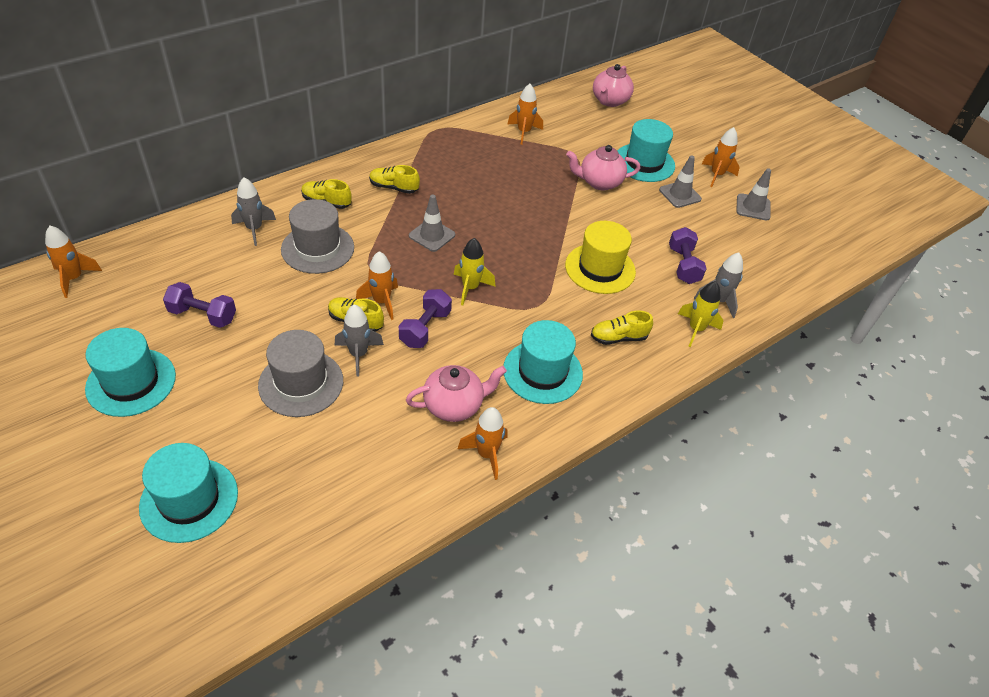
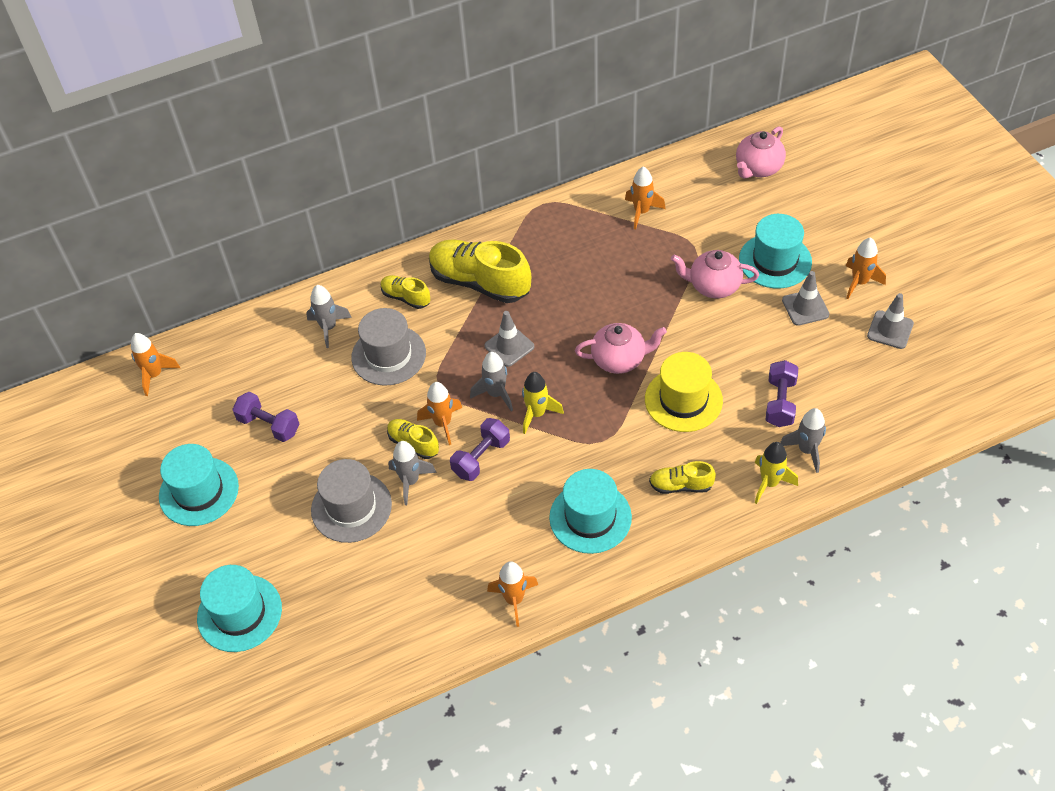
camera: 20 degrees right, 5 degrees up
(394, 187) = (480, 282): yellow shoe -> yellow shoe, size x1.97
(428, 274) = (496, 394): none -> grey rocket
(454, 405) = (493, 545): pink teapot -> pink teapot (619, 359)

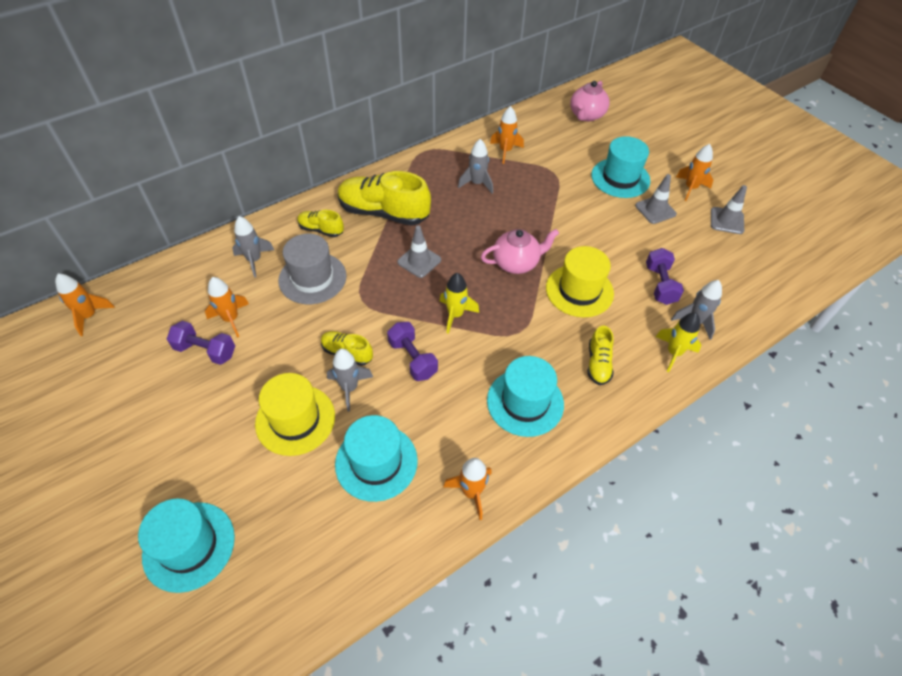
camera: 15 degrees left, 0 degrees up
(199, 491) = (138, 422): turquoise hat -> turquoise hat (376, 462)
(351, 507) = (295, 419): grey hat -> yellow hat
(443, 423) = (371, 332): orange rocket -> orange rocket (231, 319)
(481, 458) = (412, 359): purple dumbbell -> purple dumbbell turned 60 degrees counterclockwise
(496, 394) = (415, 301): grey rocket -> grey rocket (477, 184)
(681, 485) = (598, 364): yellow shoe -> yellow shoe turned 75 degrees counterclockwise
(713, 286) = (577, 200): pink teapot -> none

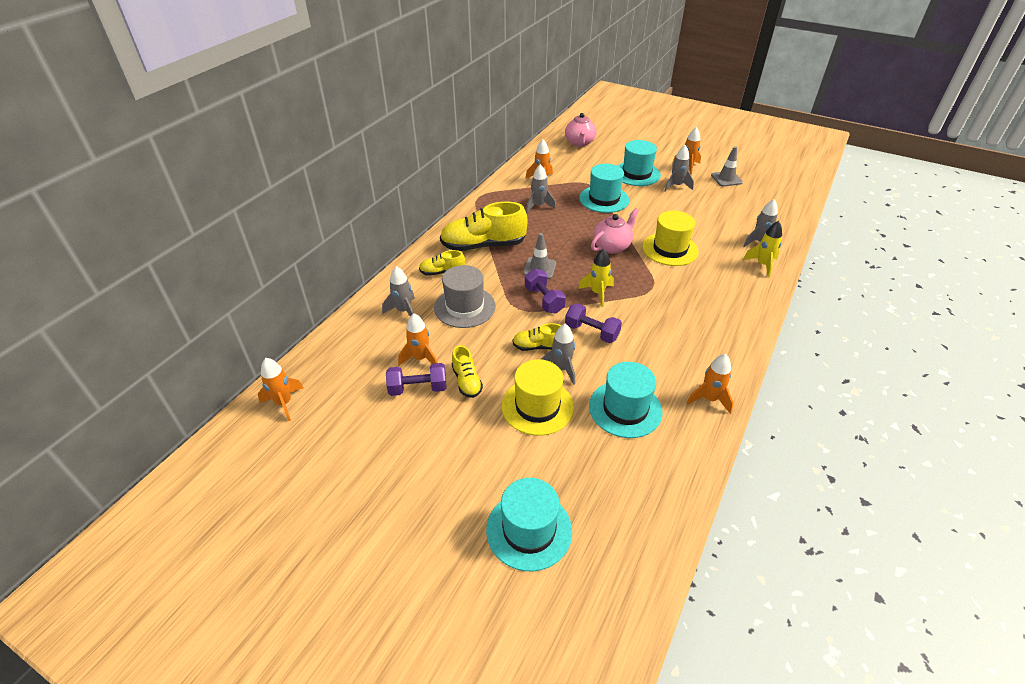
camera: 25 degrees left, 10 degrees down
(525, 402) = (695, 329): turquoise hat -> turquoise hat (604, 199)
(598, 364) = (721, 288): yellow shoe -> yellow shoe (466, 381)
(655, 210) = (676, 186): grey traffic cone -> grey rocket
(660, 285) = (718, 228): purple dumbbell -> purple dumbbell (544, 300)

